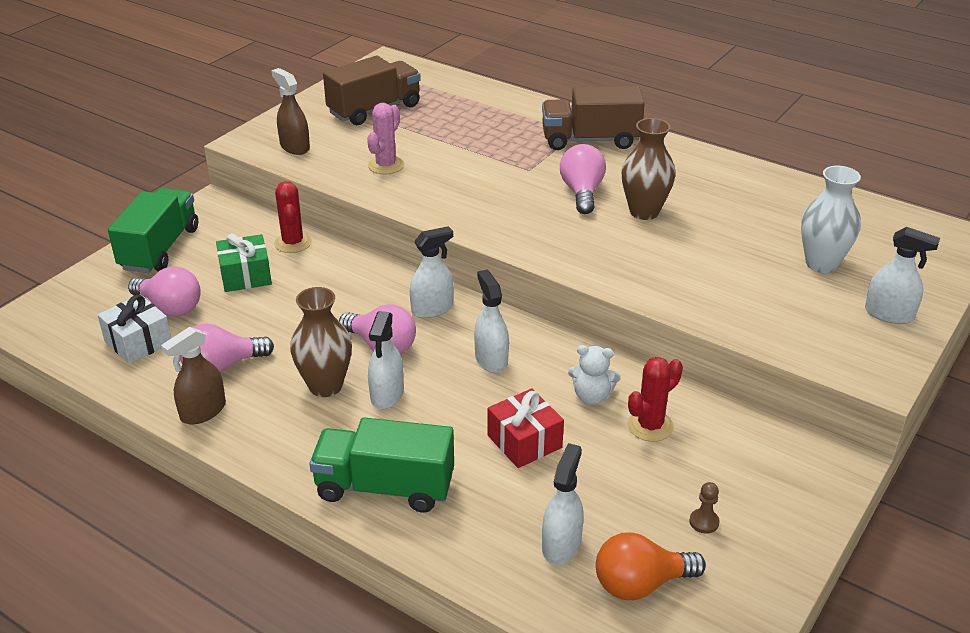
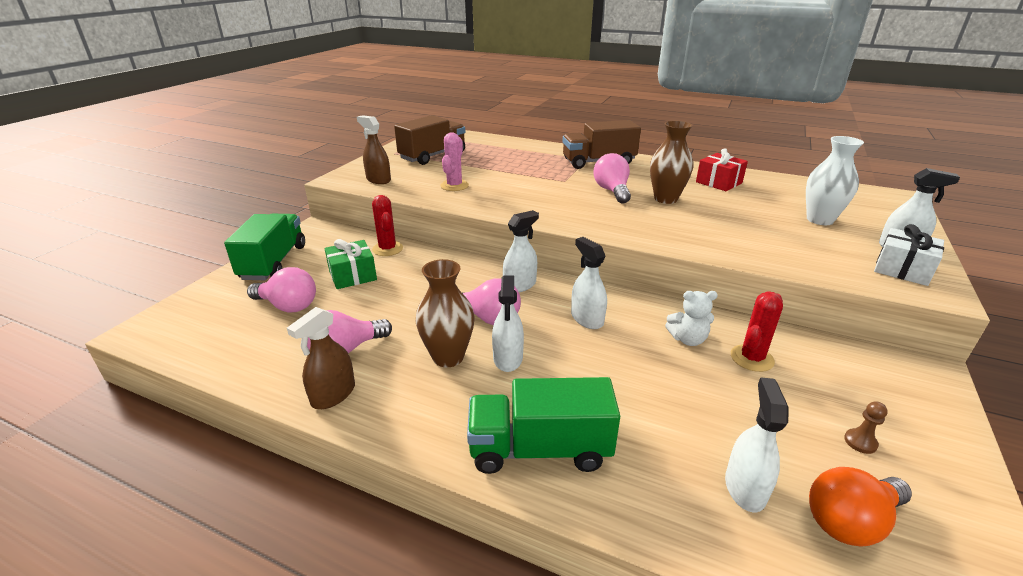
camera: 10 degrees left, 5 degrees down
(138, 342) = (260, 338): white gift -> white gift (902, 269)
(524, 441) = (651, 385): red gift -> red gift (719, 182)

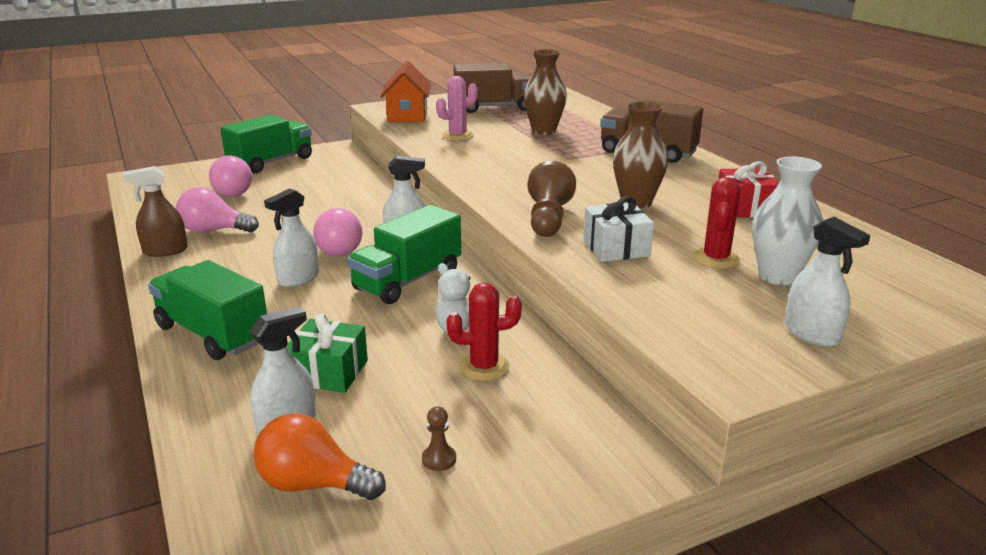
camera: 40 degrees right, 5 degrees down
(352, 275) = (303, 188): green gift -> green gift (329, 372)
(378, 180) = (407, 115): brown spray bottle -> orange house
(387, 249) = (360, 178): red cactus -> red cactus (716, 259)
(448, 357) = (264, 260): brown vase -> brown vase (544, 131)
(587, 319) = (408, 280): white spray bottle -> green truck
(612, 191) = (595, 180): pink light bulb -> none
(648, 229) = (548, 219): none -> brown pawn
(902, 269) = (749, 348): white gift -> white gift (616, 248)

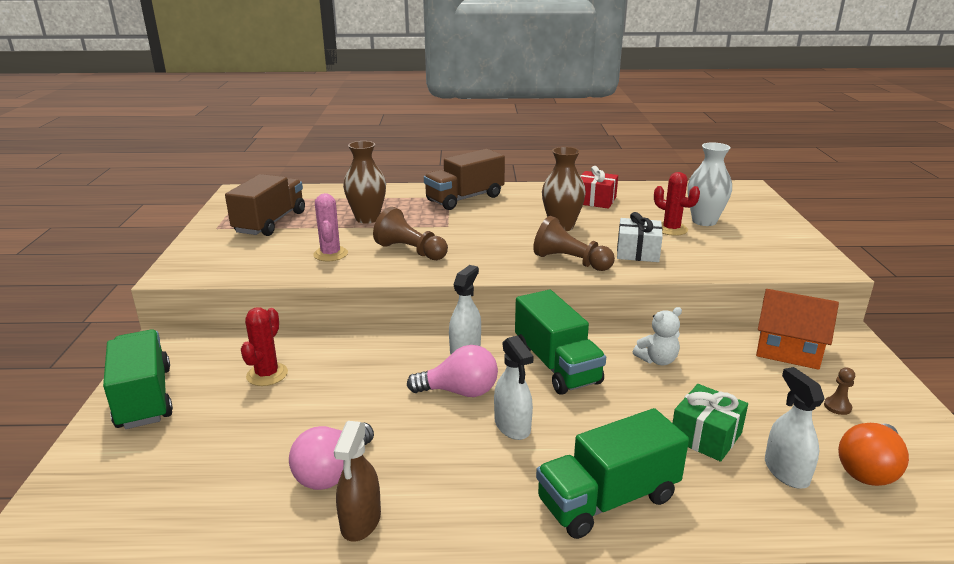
camera: 65 degrees left, 0 degrees up
(231, 192) = (214, 444): pink light bulb -> none
(407, 115) = (229, 265): orange house -> orange house (788, 351)
(484, 367) = (718, 362): red cactus -> red cactus (267, 374)
(494, 157) = (410, 251): none -> brown pawn
(812, 334) = (779, 234): white spray bottle -> none

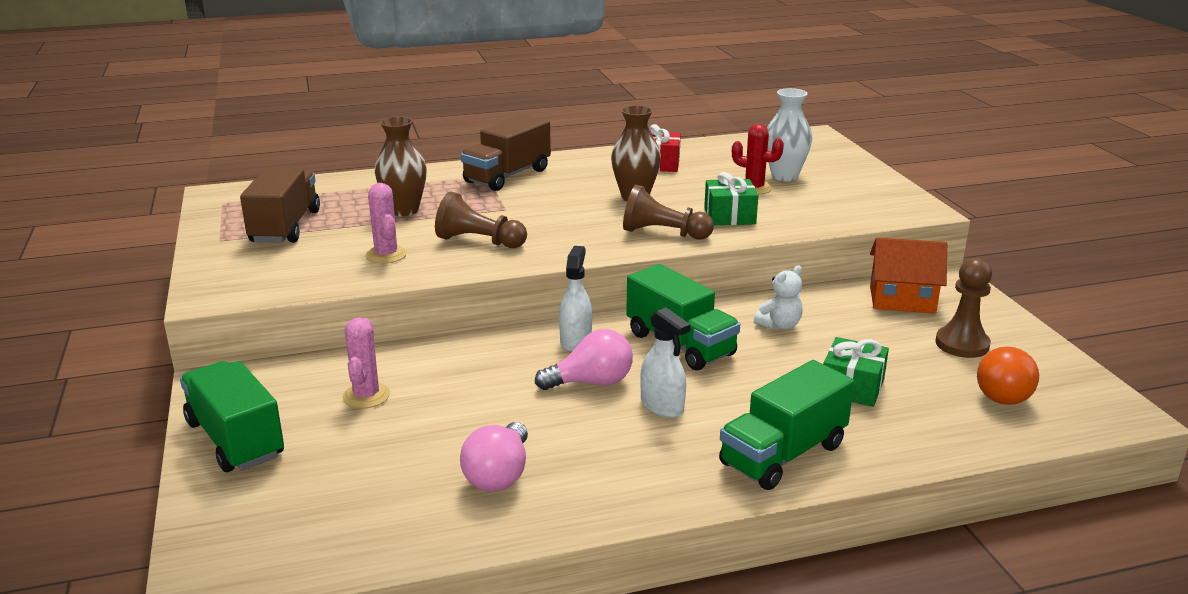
camera: 15 degrees left, 0 degrees up
(267, 374) = (366, 396): red cactus -> pink cactus
(360, 521) = (554, 512): brown spray bottle -> none
(637, 252) = (729, 216): white gift -> green gift
(786, 471) = (934, 406): white spray bottle -> none
(837, 406) = (962, 344): brown pawn -> brown pawn, size x2.07

